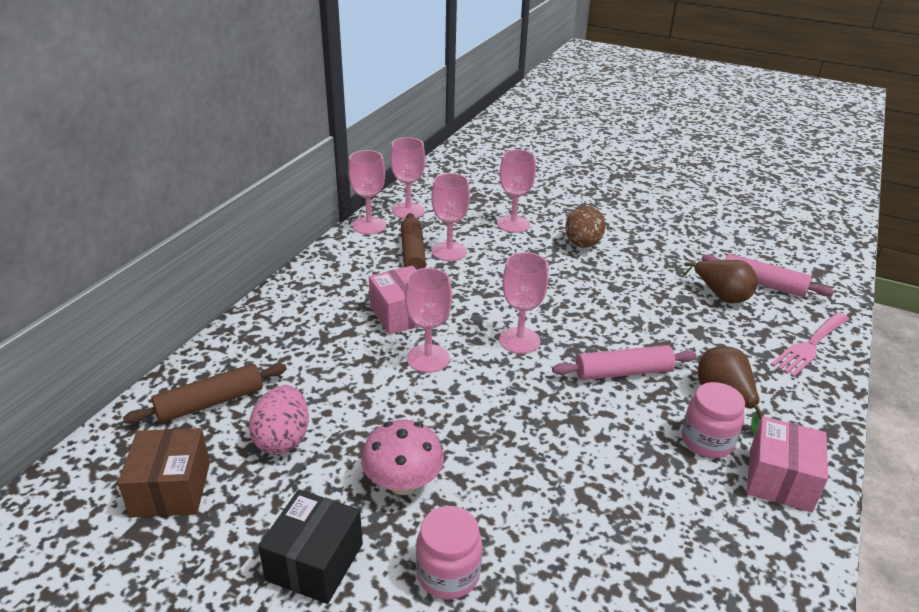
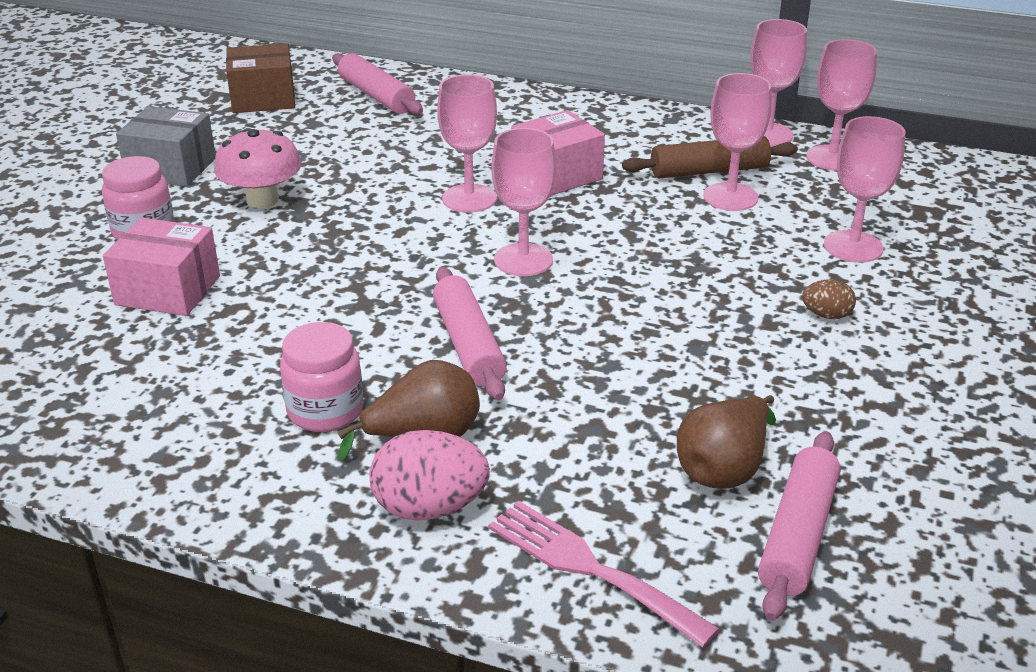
camera: 85 degrees right, 0 degrees up
(210, 403) = (376, 96): brown rolling pin -> pink rolling pin
(283, 439) = (325, 135): pink egg -> pink egg (429, 507)
(315, 562) = (171, 168): black box -> grey box
(582, 244) = (826, 315): brown egg -> brown egg, size x0.54
(780, 479) = (247, 471): pink box -> pink box (168, 290)

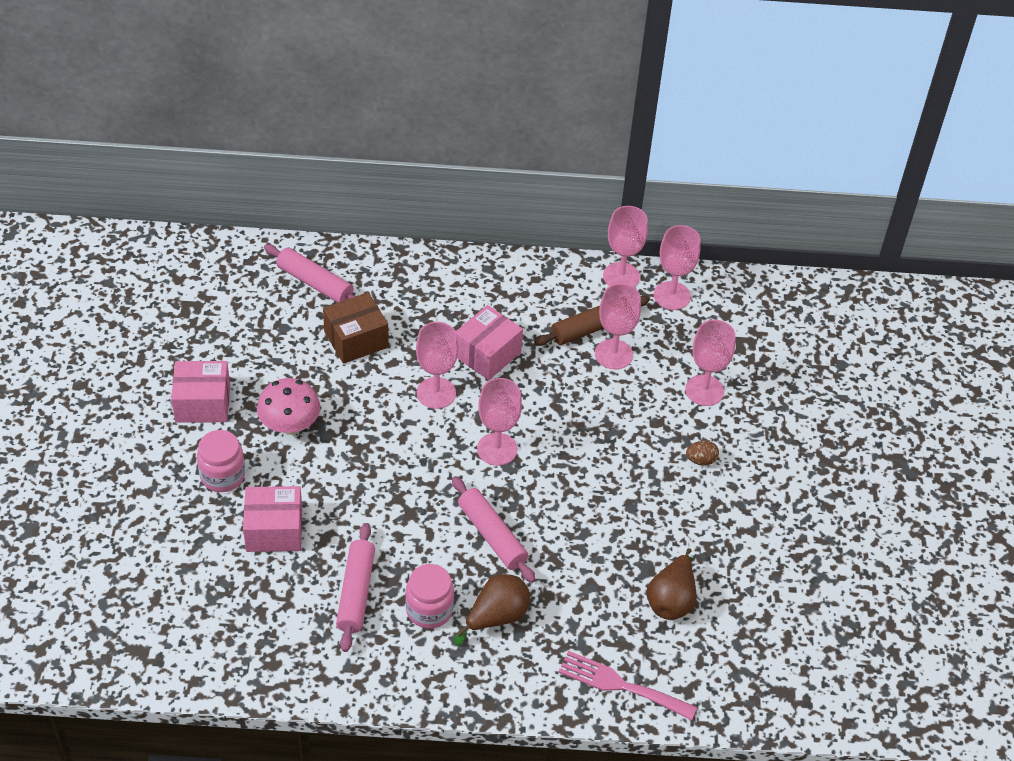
camera: 20 degrees left, 15 degrees up
(171, 168) = (202, 403): grey box -> pink box
(263, 98) = (227, 304): brown box -> brown box (356, 339)
(429, 507) = (521, 666): pink egg -> none
(798, 535) = (721, 637): pink rolling pin -> pink rolling pin (356, 592)

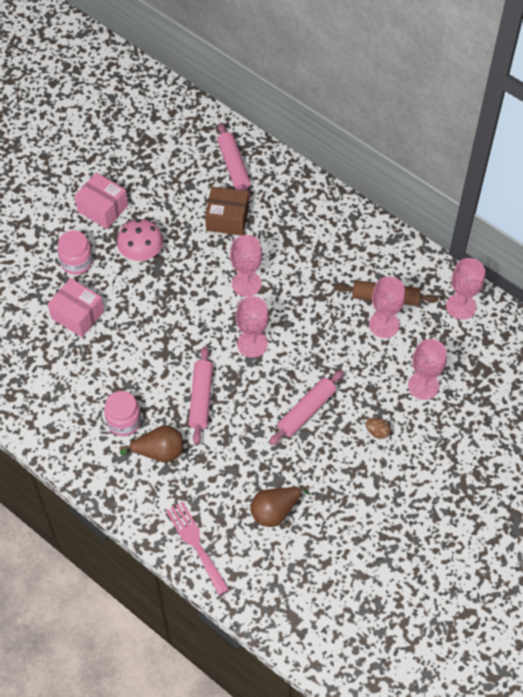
camera: 40 degrees right, 10 degrees up
(356, 592) = (91, 383): pink rolling pin -> pink rolling pin (306, 411)
(487, 354) = (301, 276): pink box -> none
(621, 276) = (438, 273): pink goblet -> none

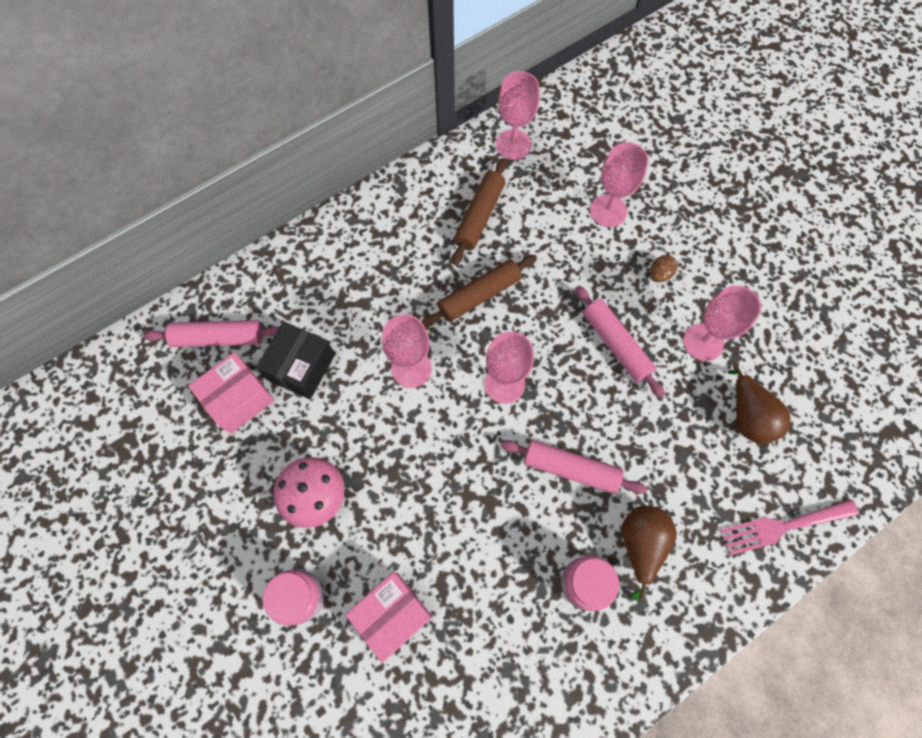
camera: 75 degrees left, 10 degrees up
(103, 208) = (219, 536): pink box -> pink box (239, 399)
(227, 219) = (301, 367): brown box -> black box
(317, 313) = (479, 295): none -> brown rolling pin
(384, 324) = (516, 228): pink goblet -> pink goblet (703, 342)

